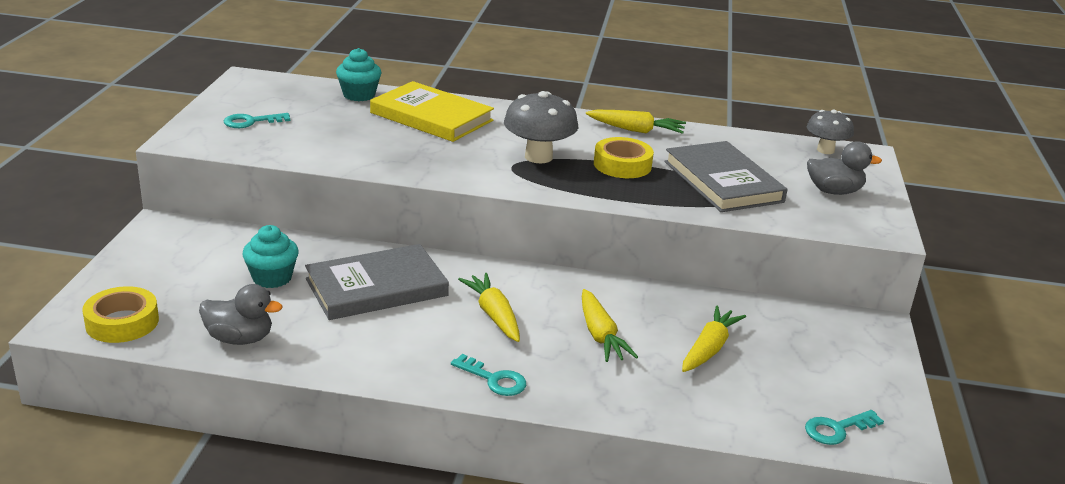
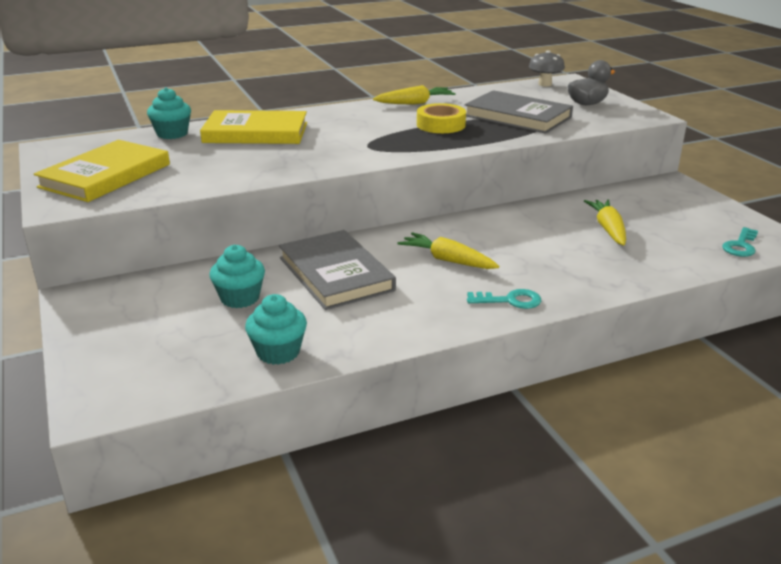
camera: 30 degrees left, 0 degrees up
(122, 322) = (150, 383): yellow tape -> none
(240, 339) = (278, 352): grey duck -> turquoise cupcake
(251, 122) = (105, 176): turquoise key -> yellow book
(376, 287) = (335, 274): grey book -> grey book turned 60 degrees counterclockwise
(538, 157) = (377, 136): grey mushroom -> none
(600, 335) = (534, 246): yellow carrot -> none

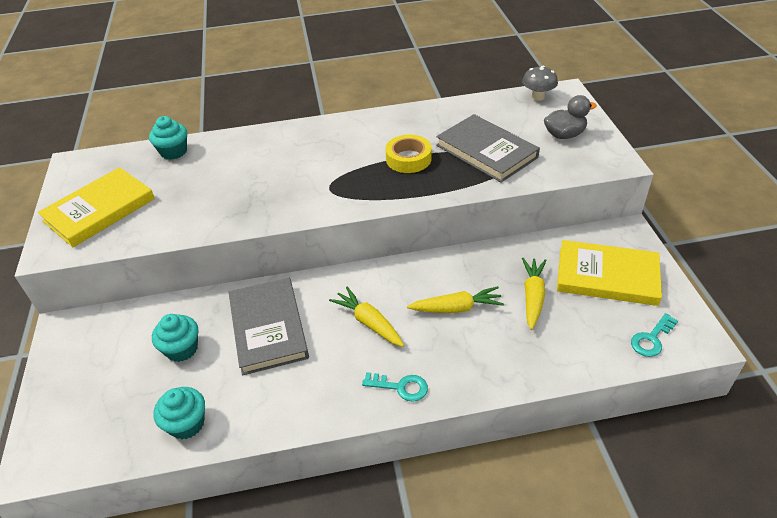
camera: 15 degrees right, 15 degrees up
(256, 133) = (242, 156): yellow book -> yellow book (607, 276)
(415, 103) = (400, 120): yellow carrot -> yellow carrot (456, 308)

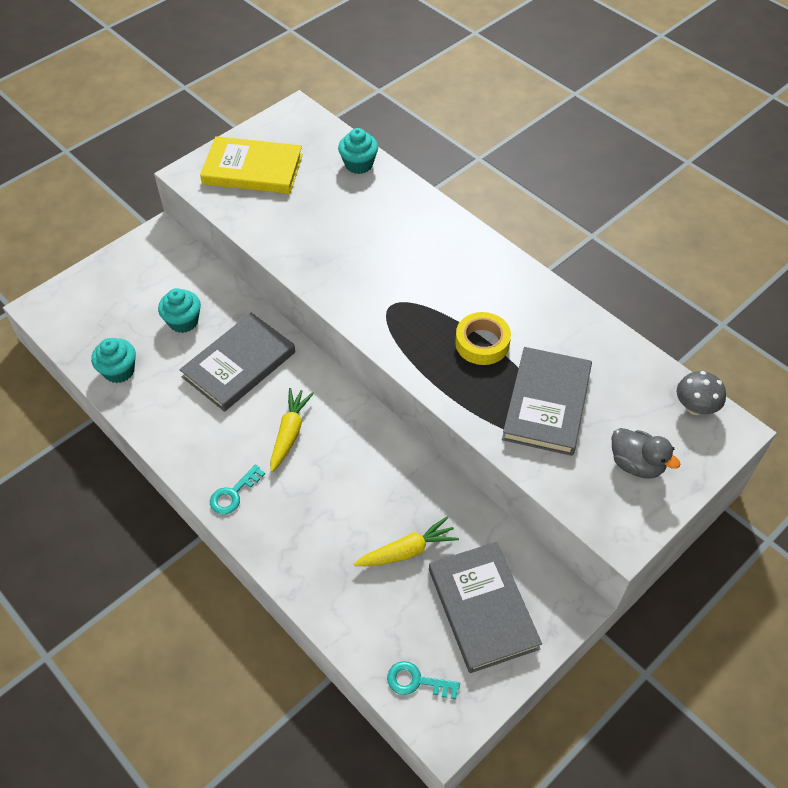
camera: 55 degrees right, 10 degrees up
(400, 387) = (233, 494): turquoise key -> turquoise key turned 60 degrees clockwise
(456, 308) = (350, 493): yellow carrot -> none
(607, 276) = (483, 608): yellow book -> grey book

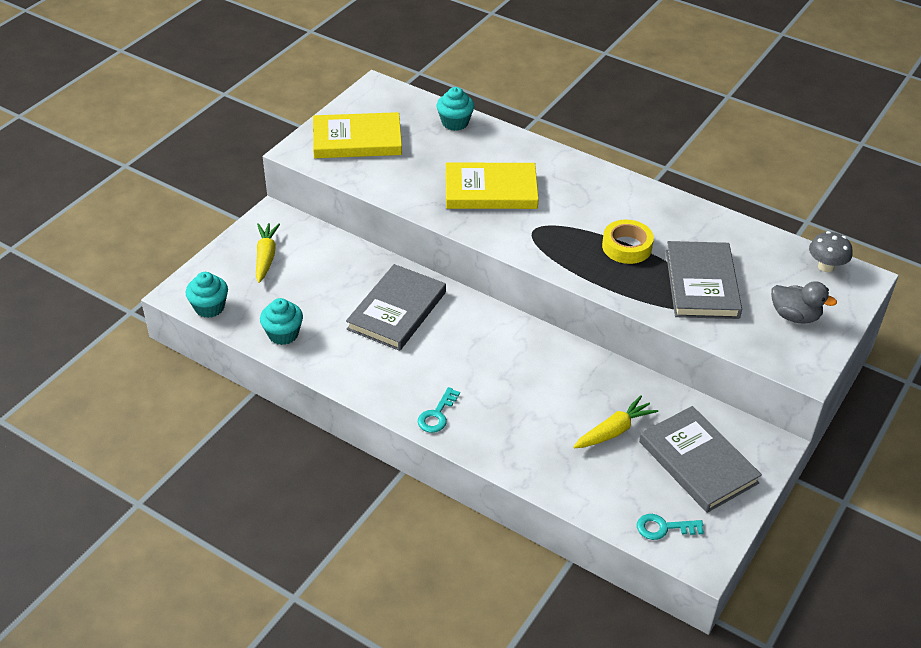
camera: 15 degrees left, 10 degrees down
(183, 321) = (328, 284): turquoise cupcake -> turquoise cupcake (209, 307)
(290, 433) = (468, 357): yellow carrot -> yellow carrot (266, 257)
(364, 250) = (490, 190): none -> yellow book

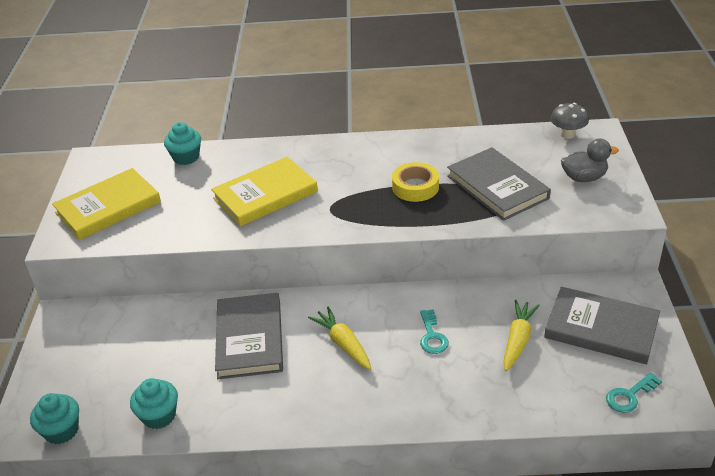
camera: 30 degrees left, 5 degrees down
(266, 257) = (84, 354): yellow carrot -> yellow carrot (343, 343)
(437, 415) = (365, 409): turquoise key -> turquoise key (432, 336)

